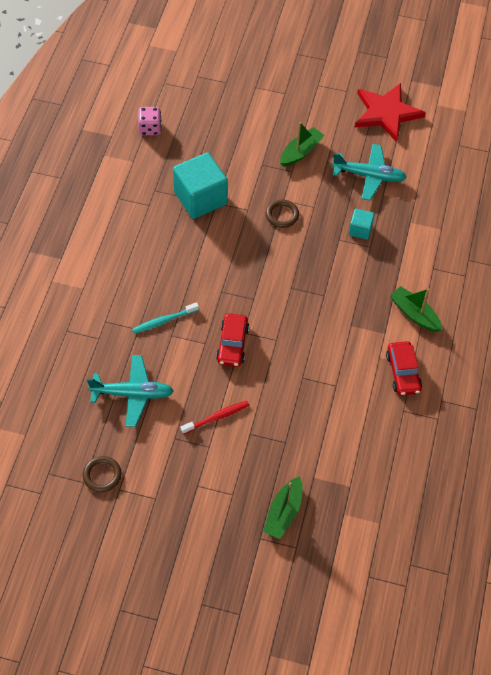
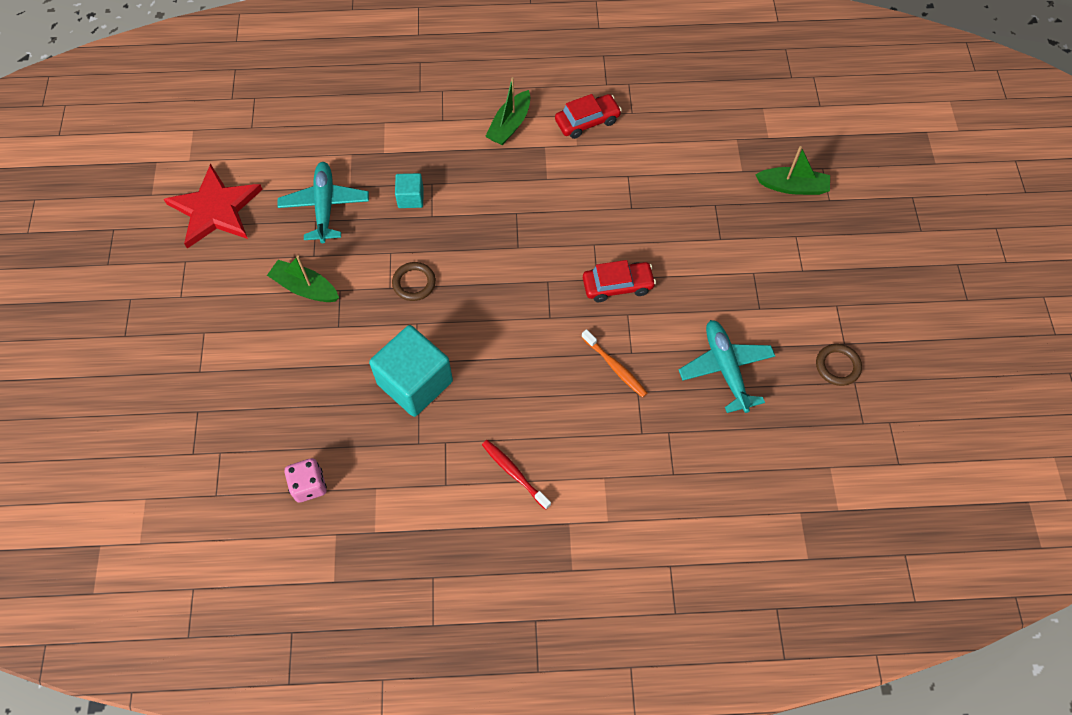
camera: 105 degrees left, 5 degrees up
(164, 321) = (615, 367): turquoise toothbrush -> orange toothbrush
(216, 417) = (715, 275): red toothbrush -> red toothbrush (514, 473)

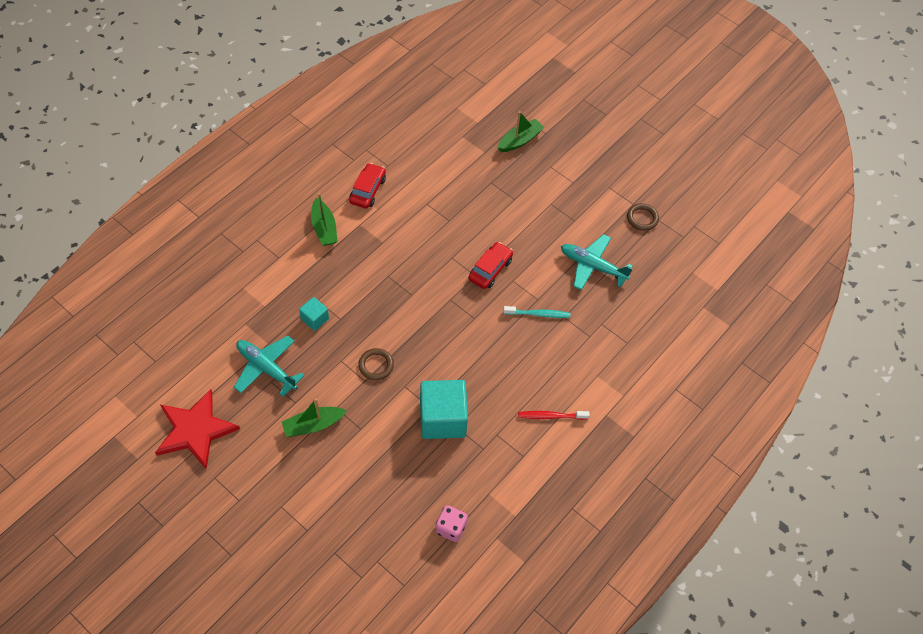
camera: 50 degrees left, 5 degrees down
(615, 367) = (538, 314): orange toothbrush -> turquoise toothbrush

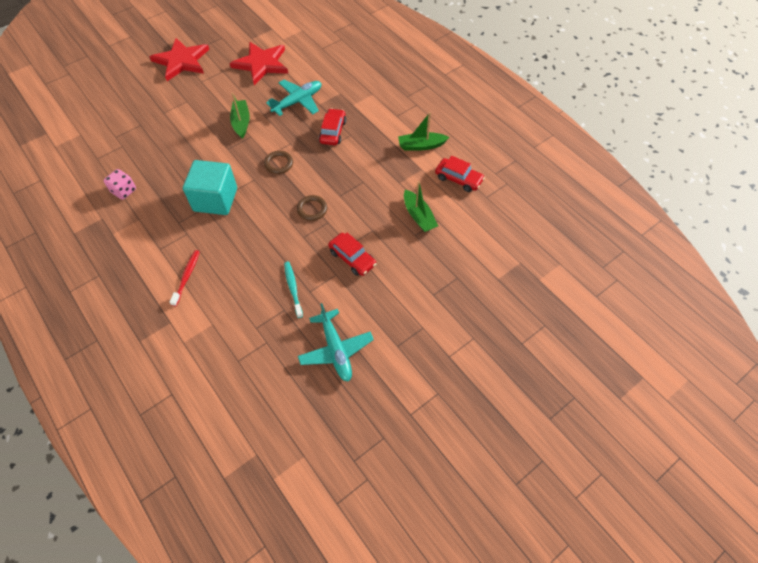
camera: 105 degrees right, 0 degrees up
(197, 542) = (182, 61): none -> red star
(314, 319) = (333, 131): turquoise cube -> red car
(520, 140) = (512, 315): green boat -> green boat (418, 216)
(538, 314) = (293, 288): turquoise toothbrush -> turquoise toothbrush turned 150 degrees clockwise
(592, 266) = (336, 350): turquoise plane -> turquoise plane turned 120 degrees clockwise
(642, 218) = (388, 419): brown ring -> brown ring (312, 209)

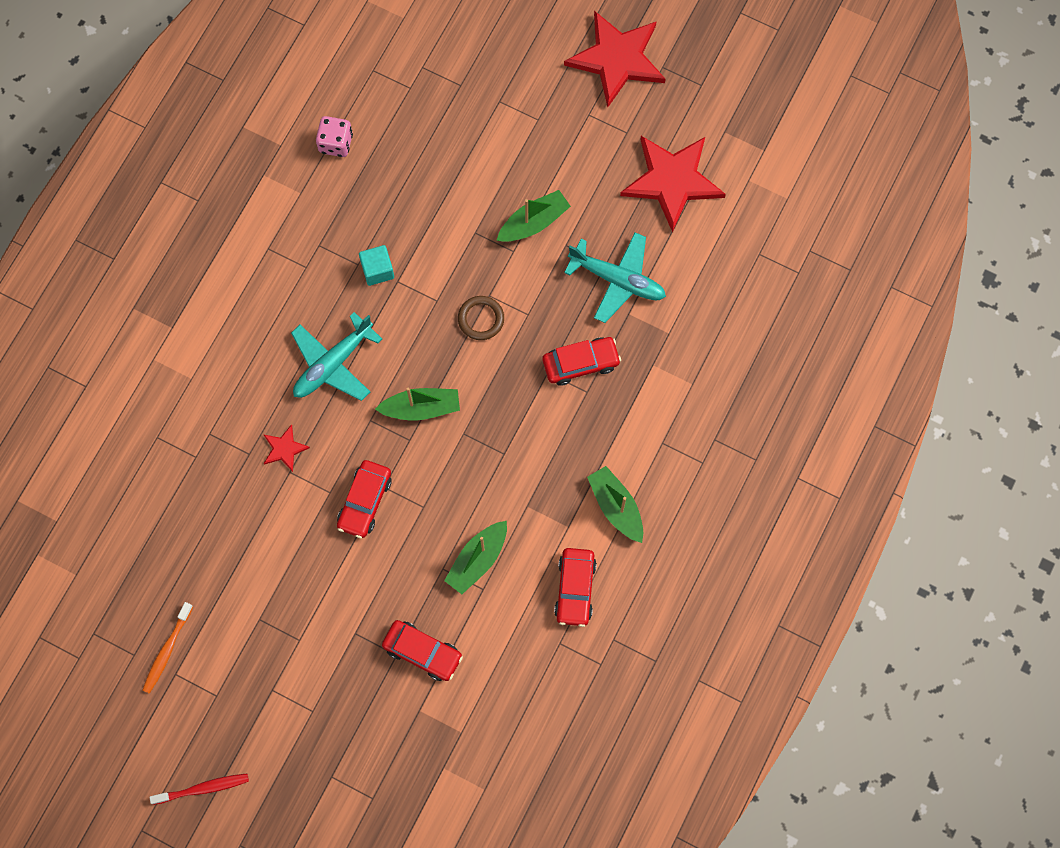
camera: 65 degrees right, 15 degrees up
(187, 277) = (242, 308): red toothbrush -> red toothbrush (203, 788)
(215, 199) = (377, 270): turquoise cube -> turquoise cube, size x0.49
(293, 288) = (284, 449): turquoise toothbrush -> red star
(312, 209) = (421, 408): brown ring -> green boat
(336, 350) = (221, 546): turquoise plane -> turquoise plane (332, 364)
(391, 413) = (167, 651): none -> orange toothbrush
(461, 263) = (422, 652): none -> red car

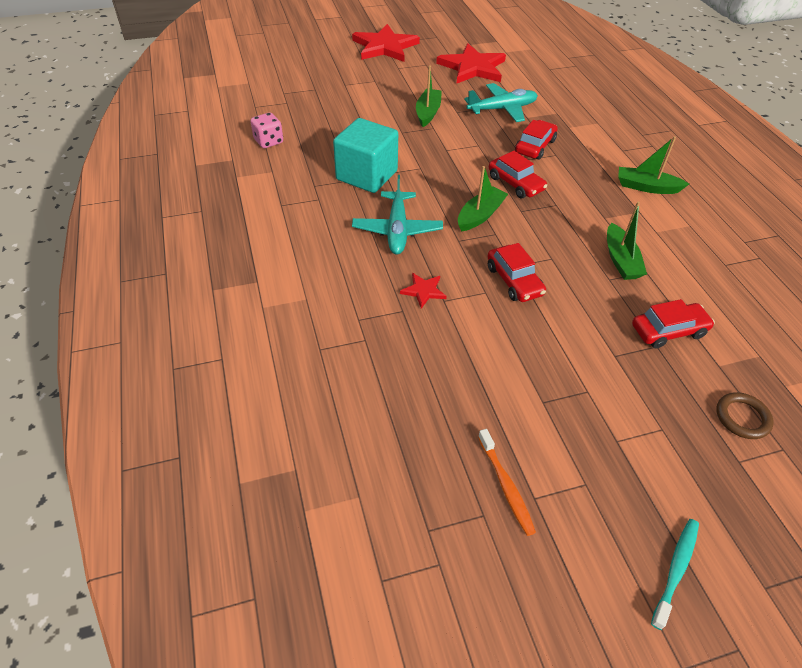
camera: 45 degrees left, 25 degrees down
(203, 788) = (675, 569): red toothbrush -> turquoise toothbrush
(377, 270) = (367, 175): turquoise cube -> turquoise cube, size x2.03
(481, 319) = (456, 160): brown ring -> brown ring (742, 418)
(575, 589) = (689, 234): red car -> red car (515, 183)

